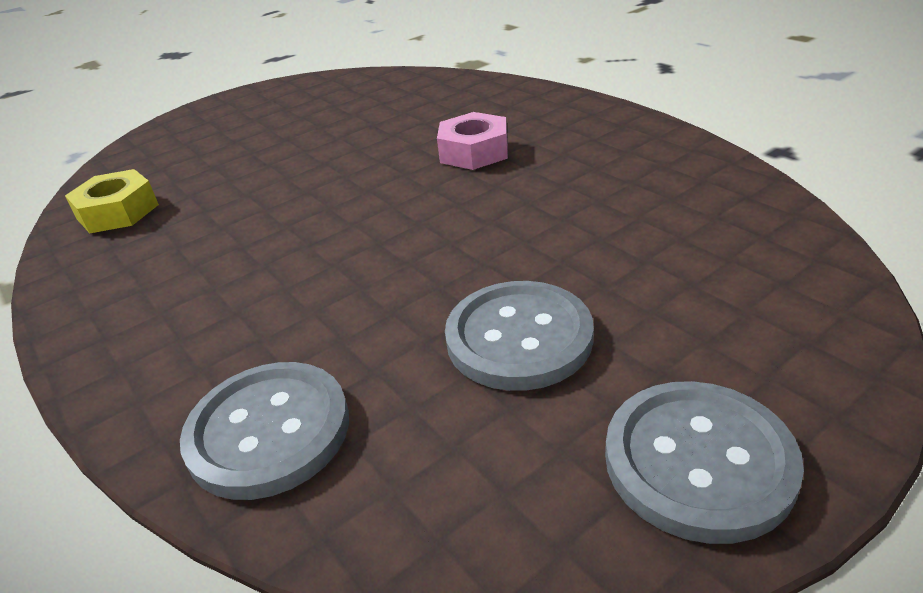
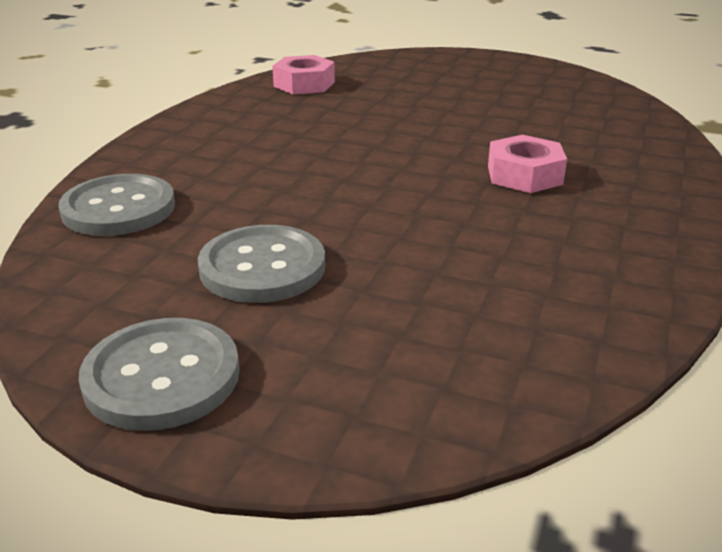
camera: 55 degrees right, 5 degrees down
(118, 212) = (304, 84): yellow nut -> pink nut

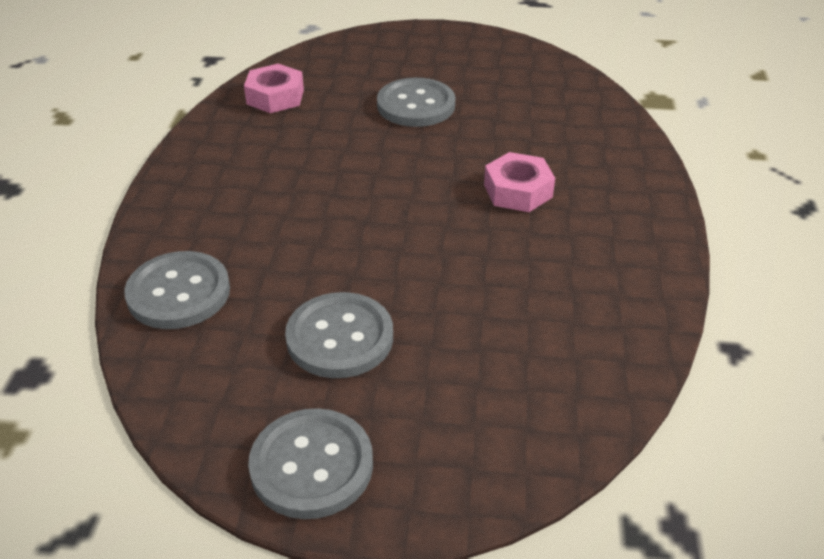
camera: 15 degrees left, 10 degrees up
(442, 102) = (416, 105): none -> grey button

